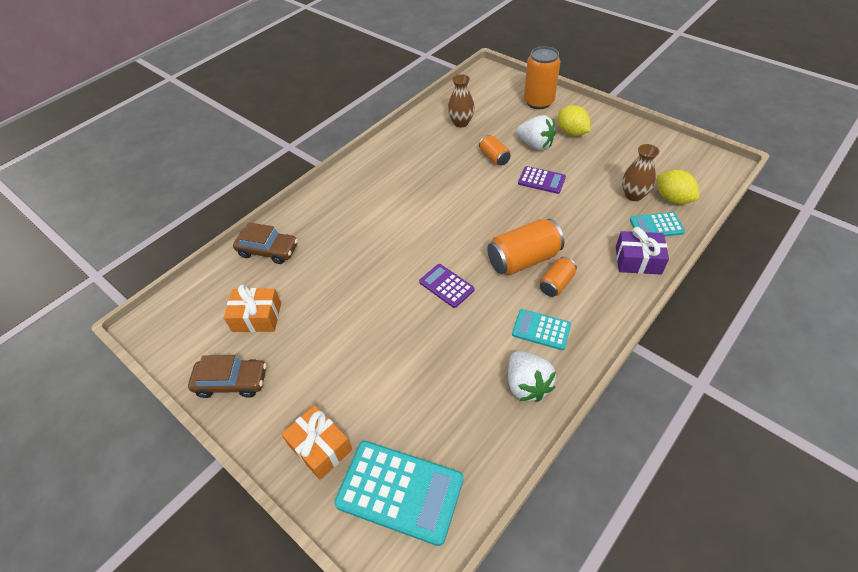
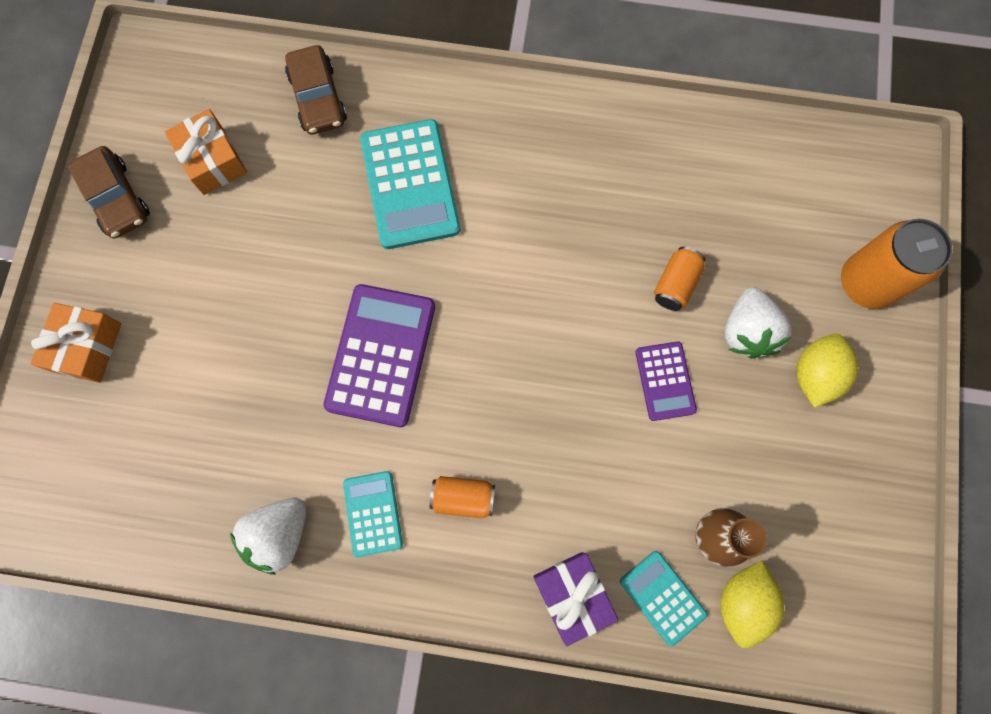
camera: 55 degrees right, 25 degrees up
(400, 491) = (78, 462): turquoise calculator -> turquoise calculator (410, 185)
(446, 286) = (381, 355): purple calculator -> purple calculator, size x1.79
(461, 123) = (730, 189): brown vase -> none
(523, 259) = (483, 432): orange can -> none

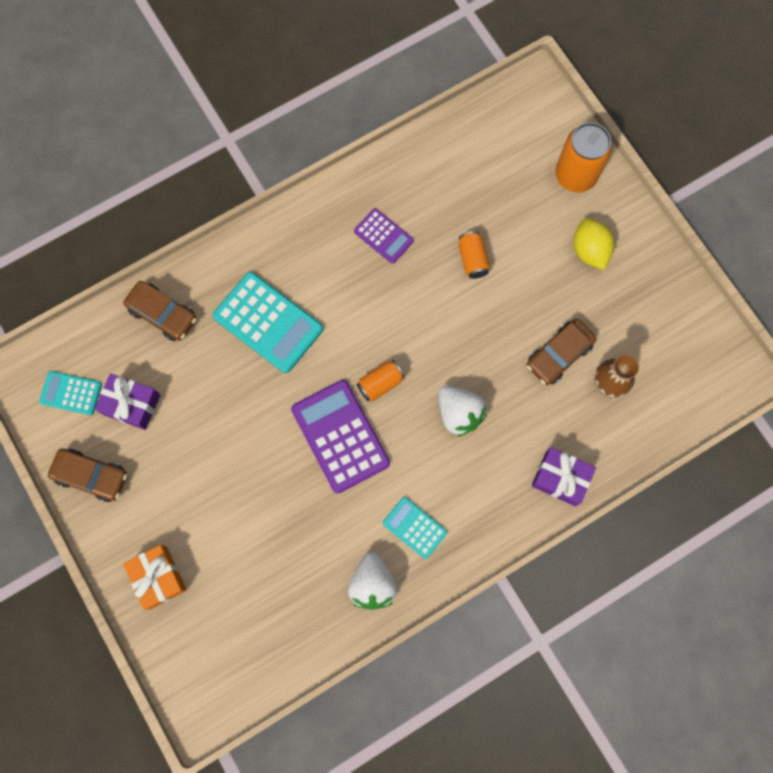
camera: 40 degrees left, 0 degrees up
(213, 160) = (131, 404): orange gift -> purple gift
(463, 498) = (457, 476): orange can -> orange can (380, 383)
(662, 597) = (608, 439): turquoise calculator -> turquoise calculator (71, 393)
(665, 381) = (512, 320): purple calculator -> purple calculator (383, 236)
(685, 459) = (559, 355): none -> brown car
(742, 602) = (650, 406): yellow lemon -> none
(746, 331) = (533, 255): white strawberry -> white strawberry (459, 413)

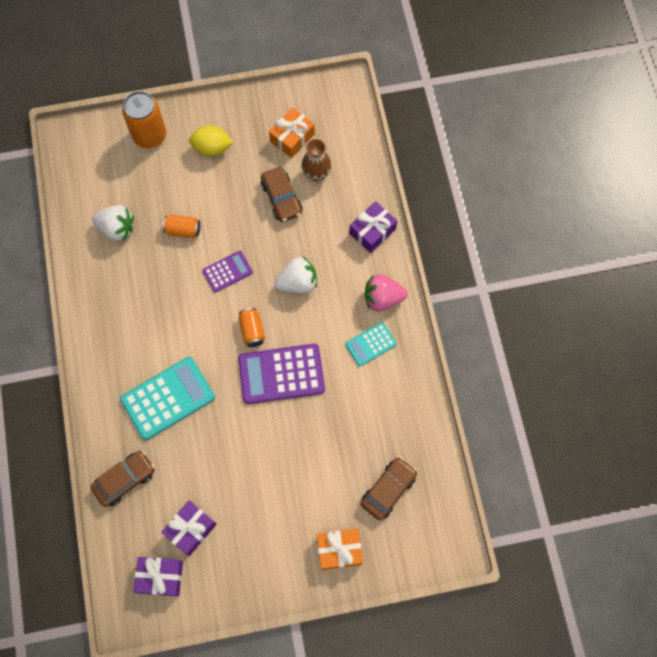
camera: 70 degrees left, 5 degrees down
(71, 393) = (160, 577): turquoise calculator -> purple gift
(91, 476) = (237, 580): brown car -> brown car (388, 490)
(372, 584) = (401, 389): white strawberry -> white strawberry (117, 229)
(383, 236) = (135, 287): purple calculator -> purple calculator (227, 272)
(478, 521) = (382, 298): none -> pink strawberry
(644, 337) = (292, 138): none -> orange gift

